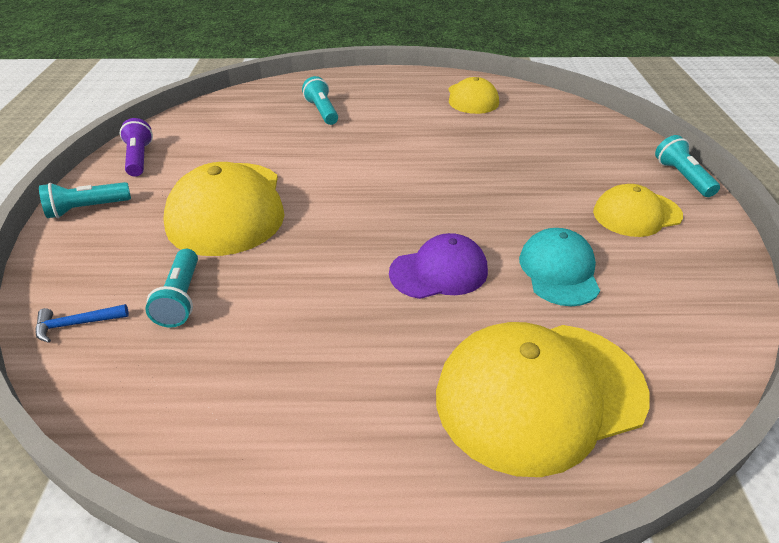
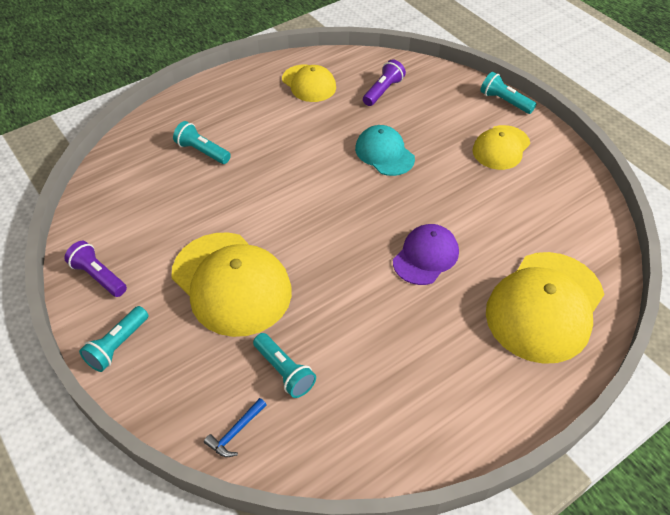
camera: 35 degrees left, 10 degrees up
(542, 125) = (383, 91): none -> purple flashlight
(559, 270) = (491, 217): turquoise cap -> turquoise cap (384, 153)

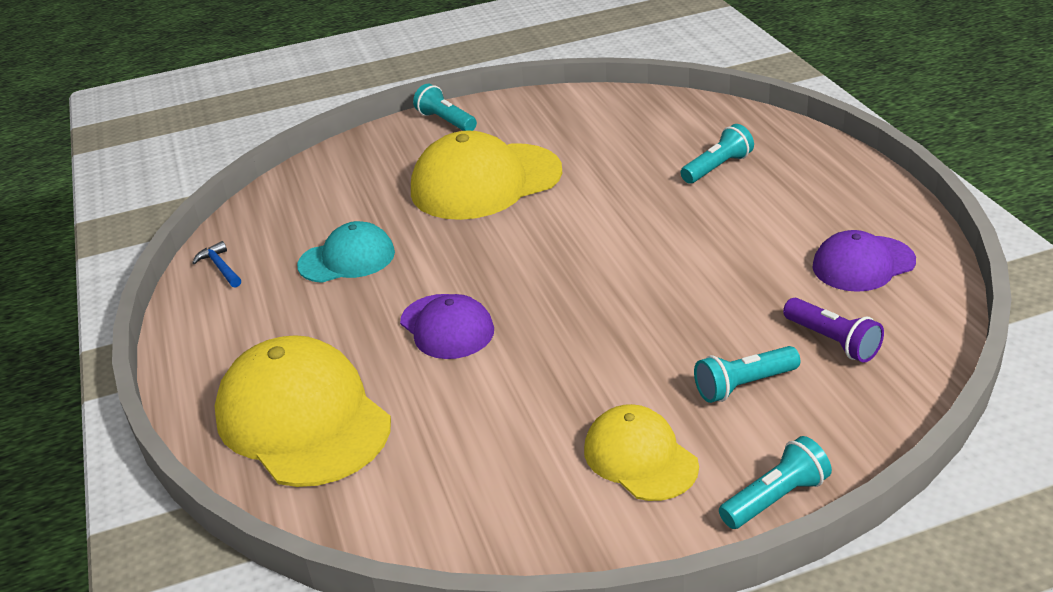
camera: 110 degrees right, 15 degrees down
(98, 276) = (538, 109): purple flashlight -> none
(236, 432) = (310, 179): blue hammer -> blue hammer (220, 267)
(284, 371) = (354, 208): turquoise flashlight -> turquoise flashlight (744, 385)
(309, 83) = (863, 264): yellow cap -> purple cap
(384, 153) = (666, 320): turquoise cap -> turquoise cap (347, 259)

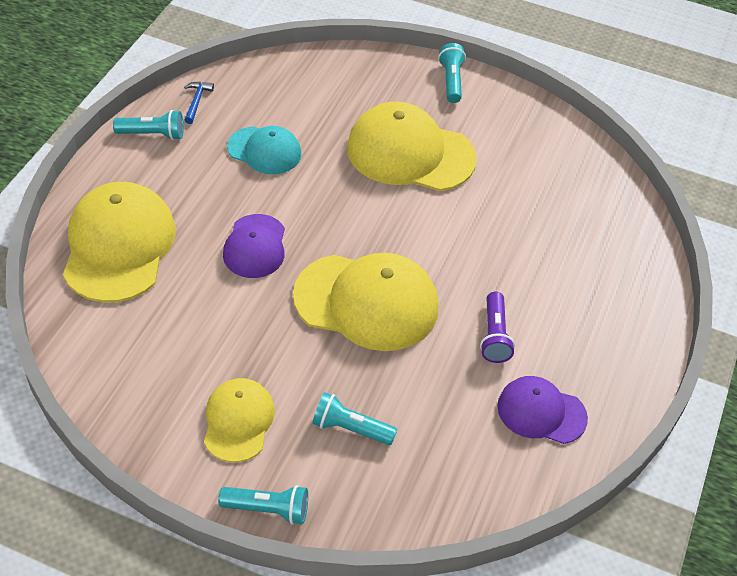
camera: 35 degrees right, 15 degrees up
(611, 295) = (367, 302): none -> yellow cap
(717, 167) = (563, 260): turquoise flashlight -> turquoise flashlight (153, 134)
(832, 341) = (440, 447): purple flashlight -> purple flashlight (494, 336)

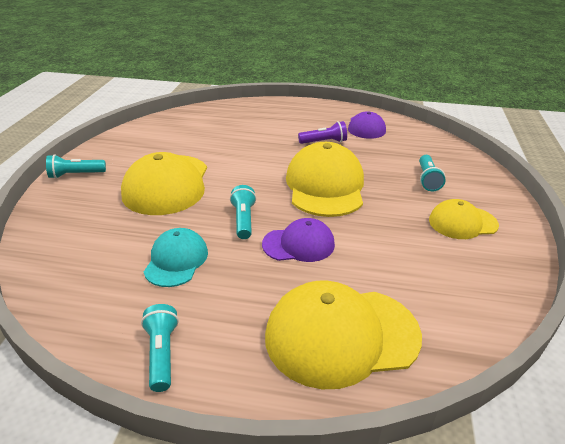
camera: 100 degrees left, 15 degrees down
(196, 101) = (100, 328): blue hammer -> none
(268, 509) = (509, 200): turquoise flashlight -> turquoise flashlight (243, 220)

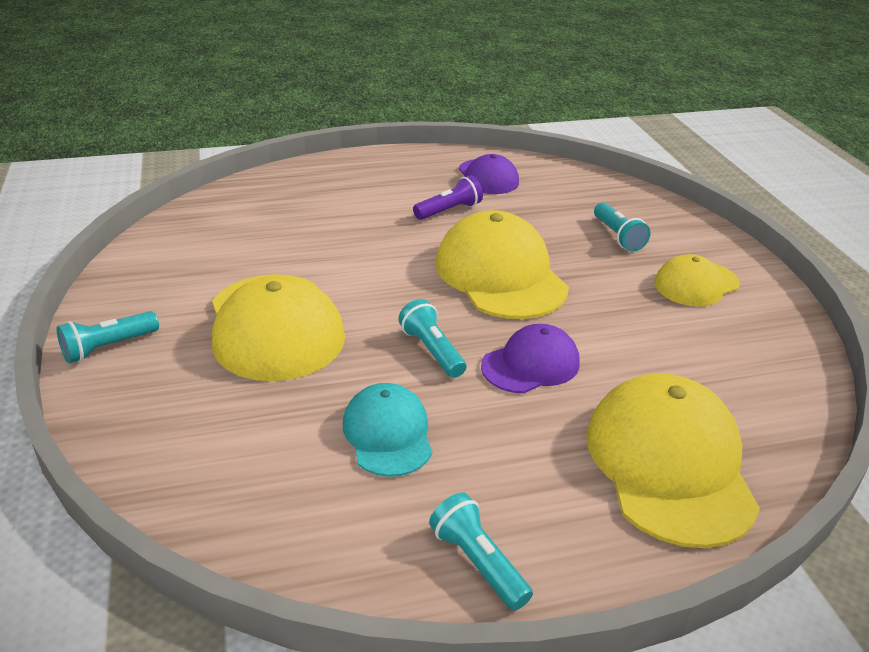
camera: 25 degrees left, 0 degrees up
(341, 335) = (669, 463): yellow cap -> yellow cap turned 120 degrees clockwise

